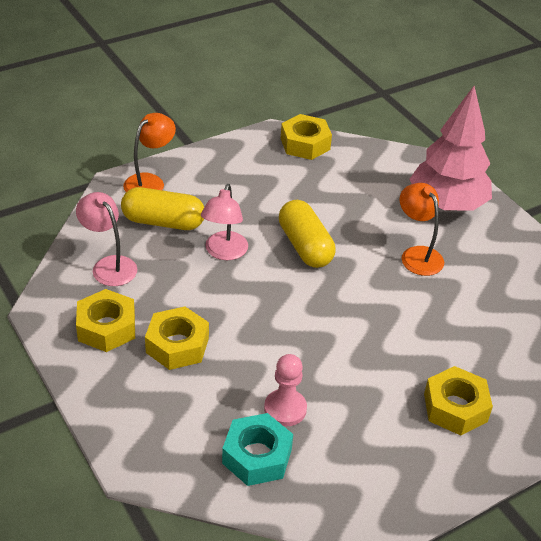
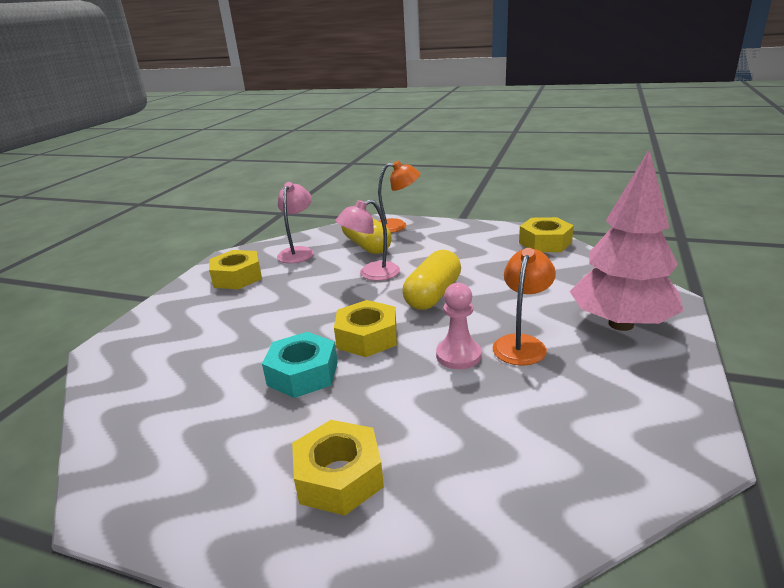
camera: 55 degrees right, 15 degrees down
(177, 345) = (249, 304): yellow nut -> yellow nut (367, 337)
(257, 456) = (155, 391): turquoise nut -> turquoise nut (303, 373)
(285, 409) = (227, 377): pink pawn -> pink pawn (458, 355)

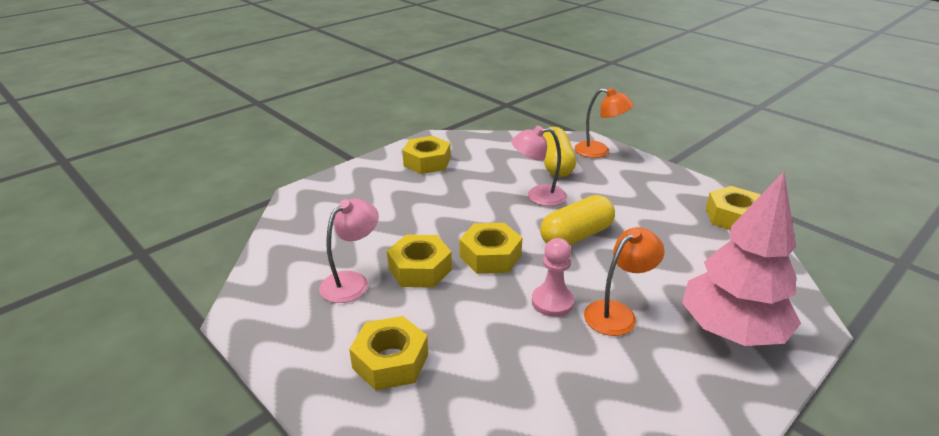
camera: 25 degrees right, 5 degrees up
(298, 252) = (491, 152): pink lamp -> pink lamp (352, 281)
(303, 373) = (420, 269): turquoise nut -> yellow nut

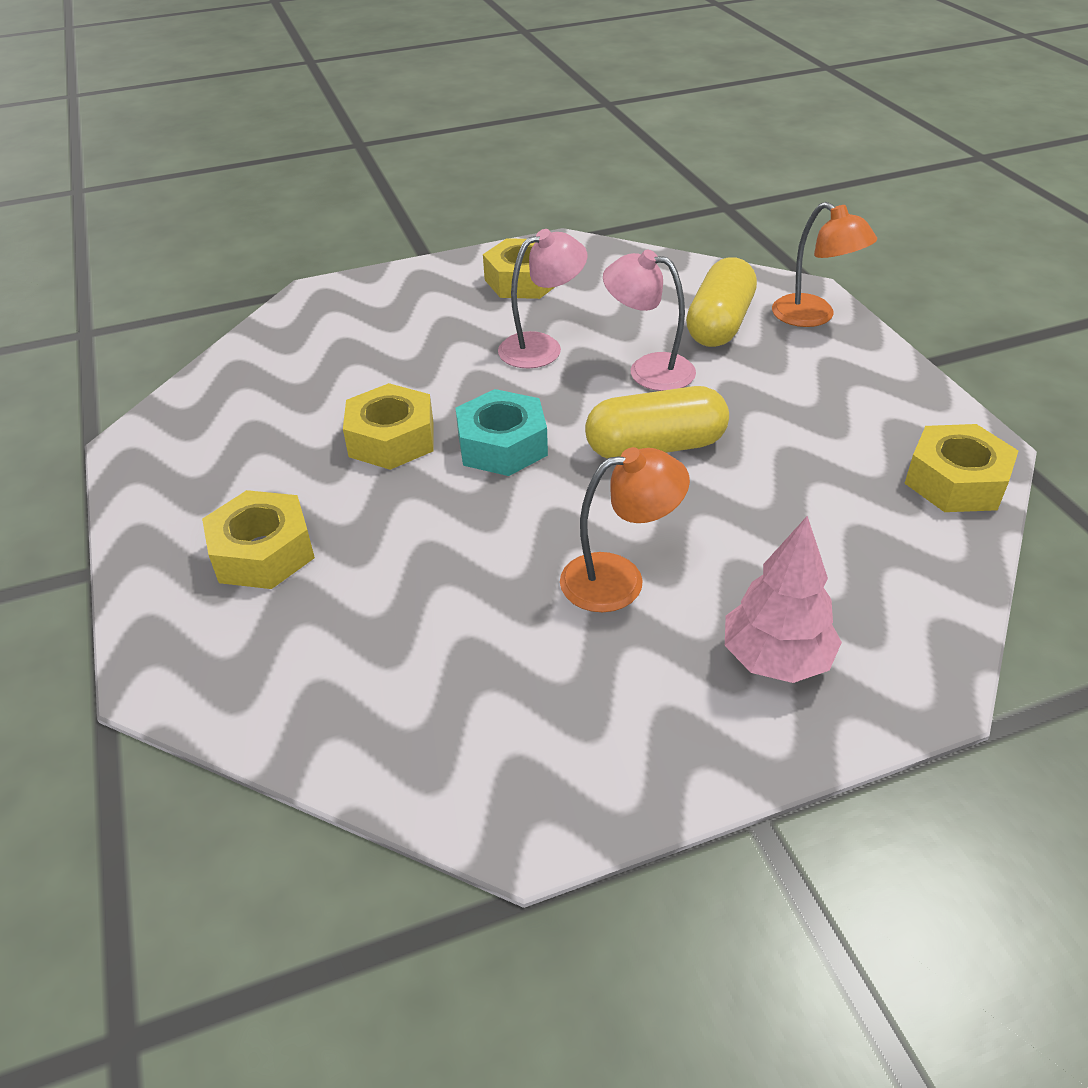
camera: 25 degrees right, 10 degrees up
(352, 281) = (293, 433): pink lamp -> pink lamp (542, 347)
(490, 256) = (502, 445): yellow nut -> turquoise nut
(552, 302) = (536, 535): pink pawn -> none
(731, 331) = (775, 659): pink tree -> pink tree, size x0.62

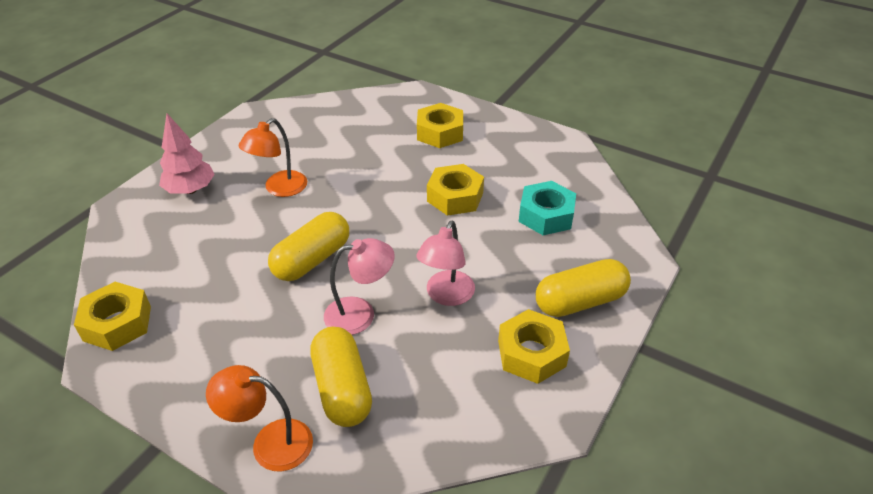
camera: 140 degrees right, 0 degrees up
(426, 292) = (580, 301): none -> yellow capsule
(502, 445) = (396, 221): turquoise nut -> turquoise nut (546, 215)

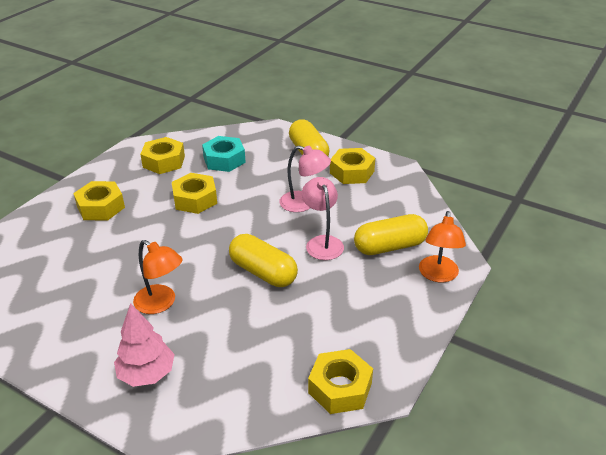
camera: 90 degrees left, 5 degrees down
(534, 165) = (164, 161): none -> yellow nut

